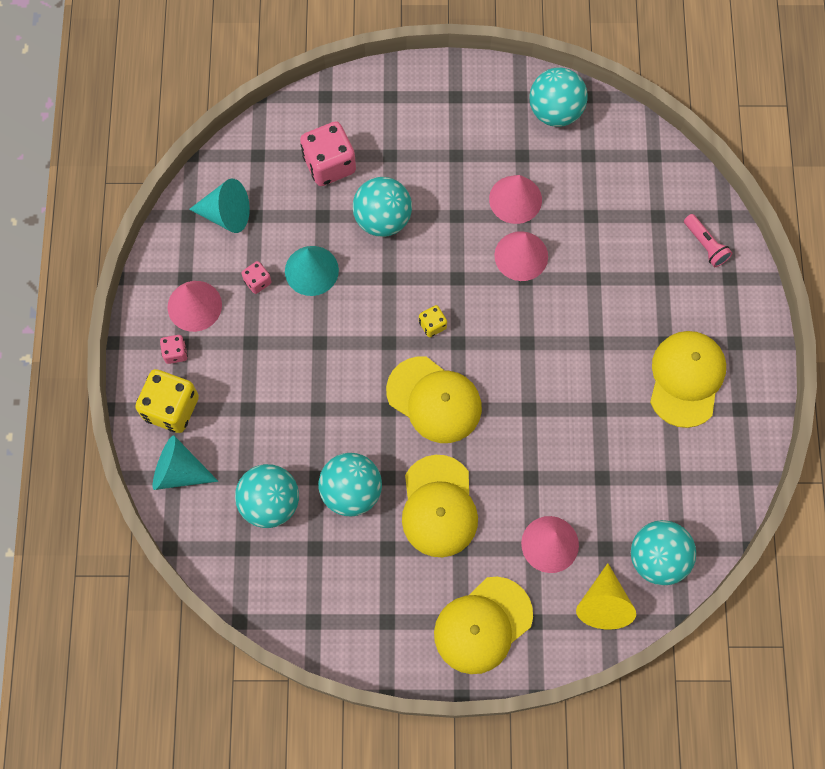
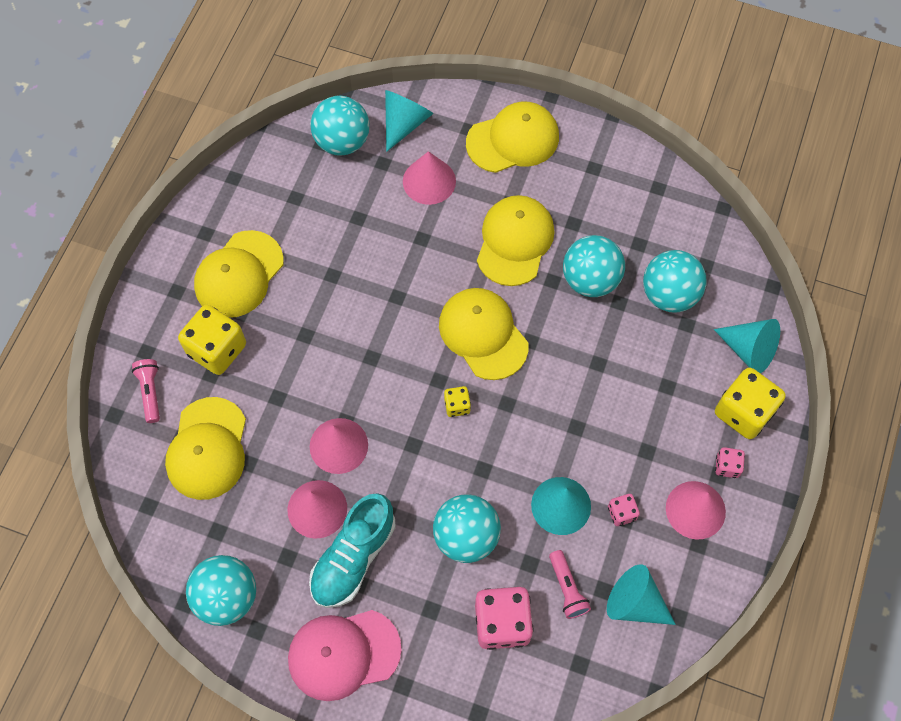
camera: 160 degrees left, 5 degrees down
(285, 207) = (567, 588): none -> pink flashlight
(445, 102) = (343, 654): none -> pink cap
(468, 172) = (353, 557): none -> turquoise shoe
(603, 604) = (404, 123): yellow cone -> turquoise cone
(630, 215) = (207, 449): none -> yellow cap
(668, 302) = (217, 349): none -> yellow dice

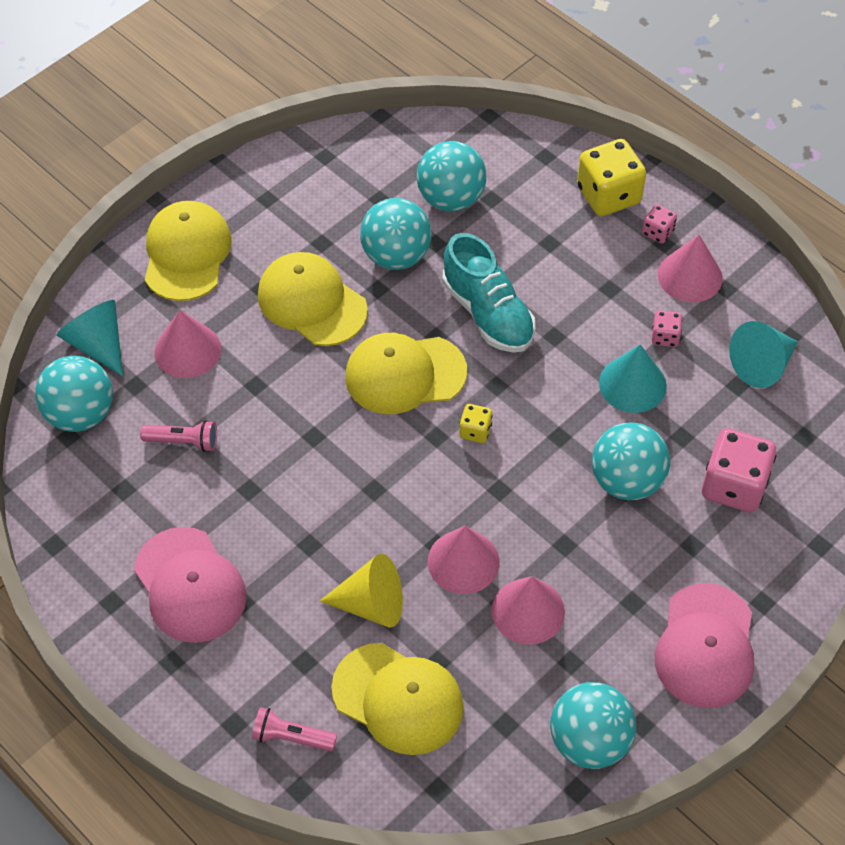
camera: 65 degrees left, 10 degrees down
(217, 349) = (275, 644): yellow dice -> none
(239, 274) = (190, 585): yellow cap -> pink cap
(275, 398) = (371, 604): none -> yellow cone
(353, 557) = (601, 596): turquoise shoe -> turquoise shoe (487, 313)
(567, 588) = (722, 415): pink flashlight -> pink flashlight (183, 441)
(749, 350) = (546, 163): turquoise cone -> none

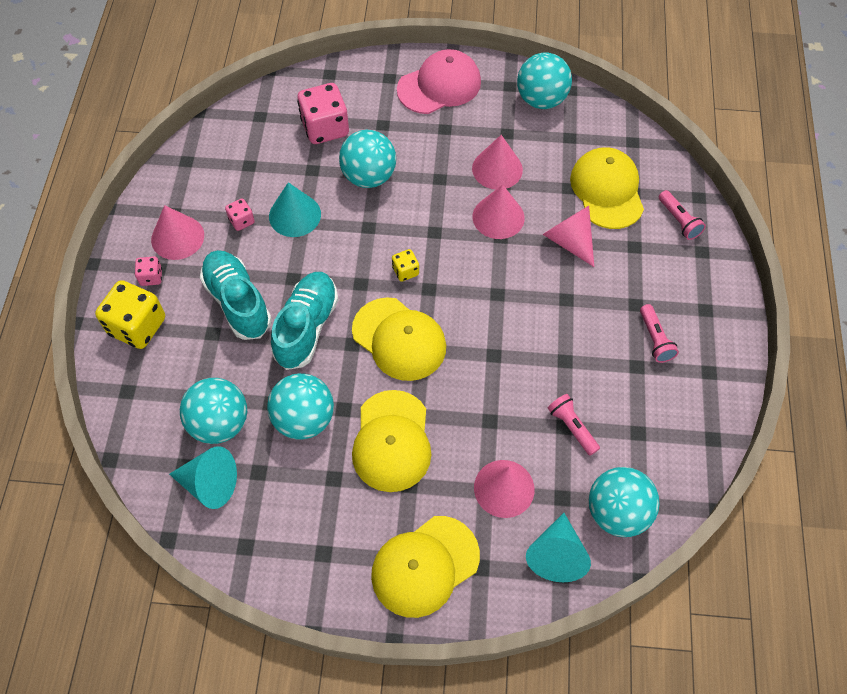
camera: 130 degrees left, 5 degrees up
(190, 585) = (655, 339): pink cap -> pink flashlight
(371, 604) = (569, 241): yellow cone -> pink cone
(566, 279) = (238, 302): none -> turquoise shoe
(762, 365) = (222, 162): turquoise cone -> turquoise cone (210, 483)

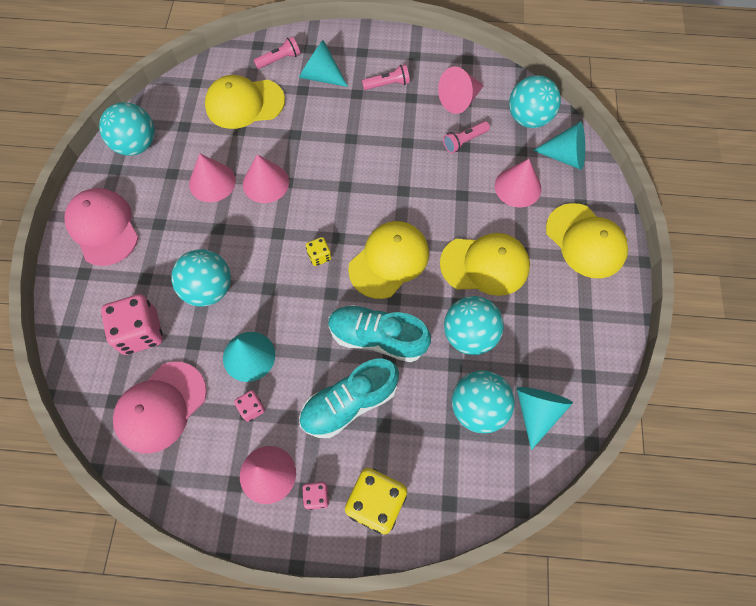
camera: 90 degrees left, 5 degrees up
(250, 151) = (161, 407): none -> pink cap
(569, 241) = (294, 133): pink cone -> pink cone (459, 100)
(658, 264) = (320, 76): none -> turquoise cone

